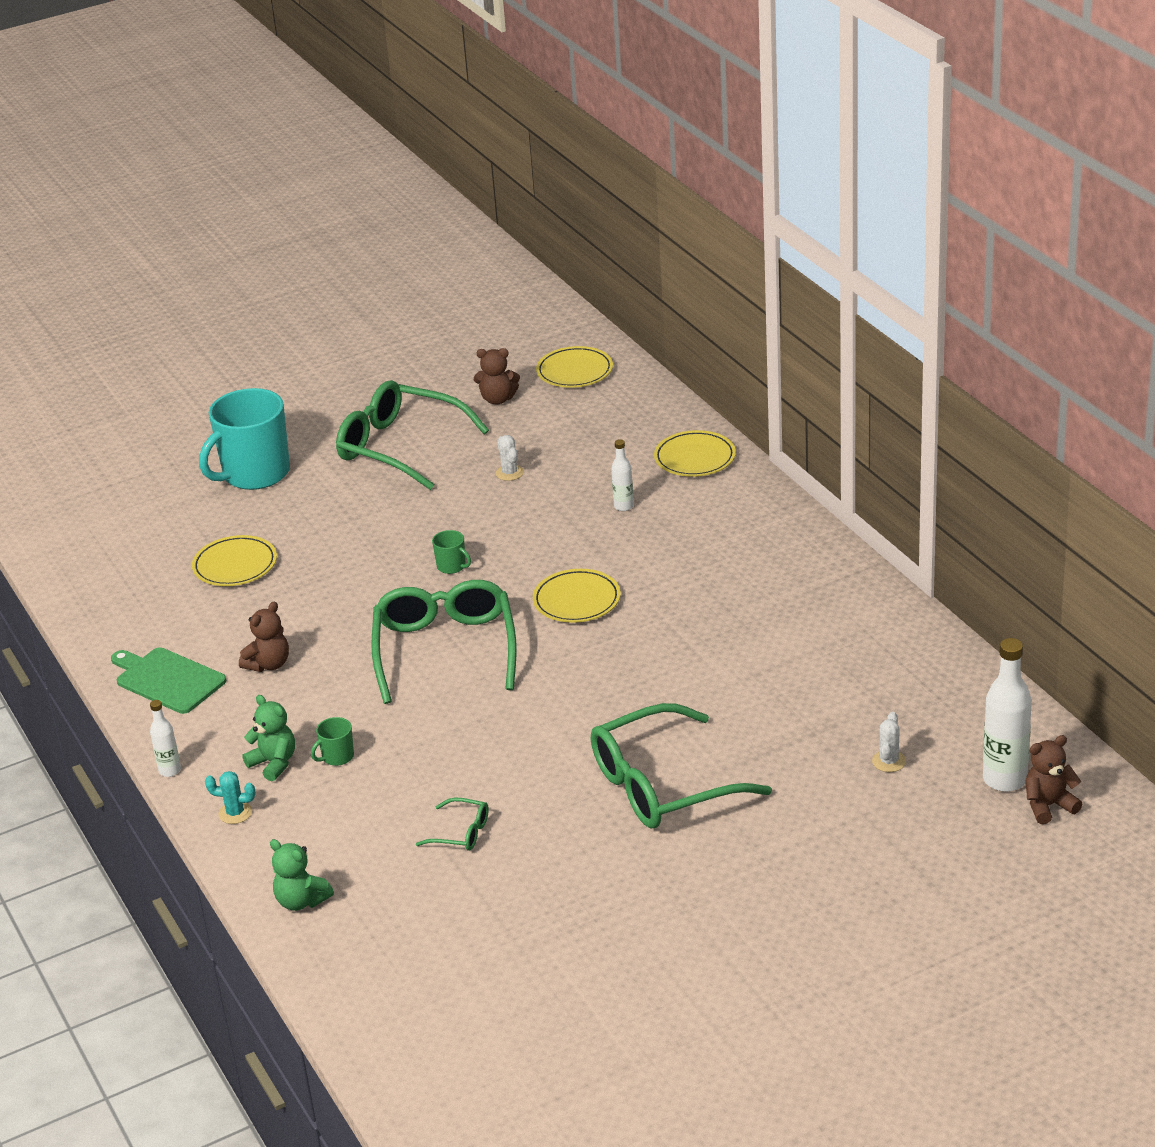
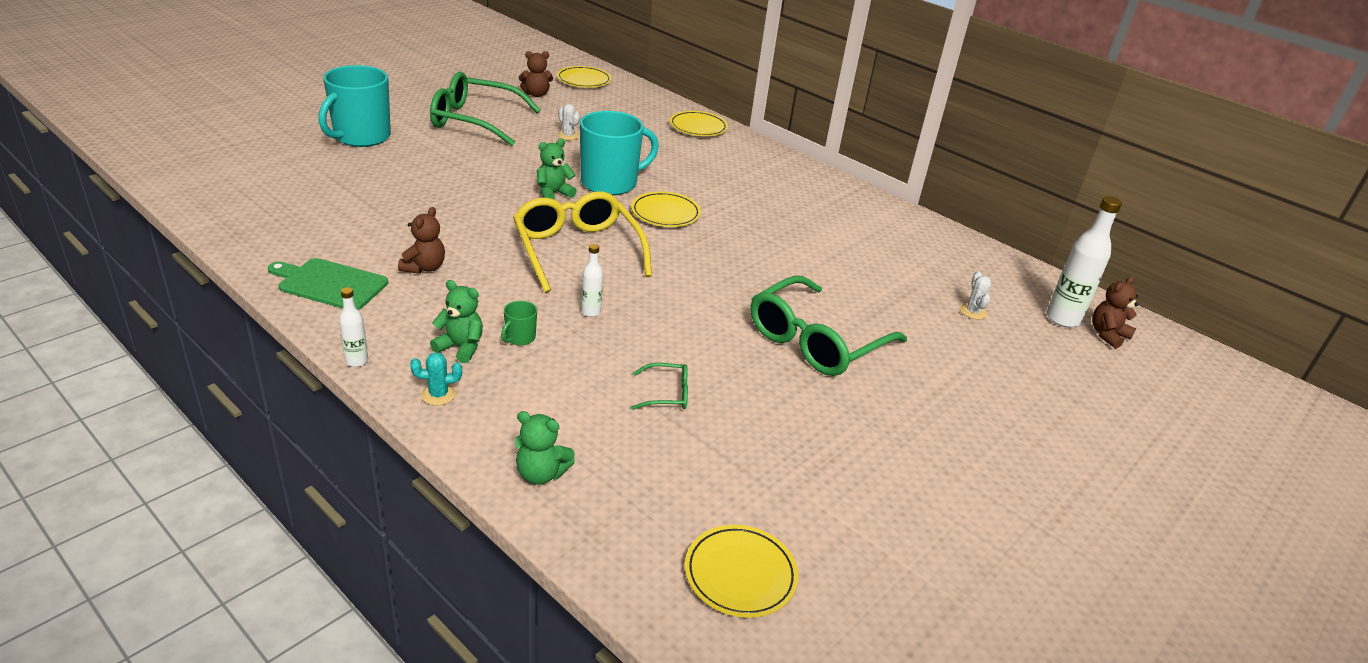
camera: 25 degrees left, 0 degrees up
(235, 565) = (366, 197): yellow plate -> yellow plate (740, 574)
(445, 650) = (577, 250): green glasses -> yellow glasses
(452, 566) = (553, 193): green mug -> green teddy bear
(529, 552) = (610, 183): none -> turquoise mug
(623, 506) = (665, 155): white bottle -> white bottle (591, 312)

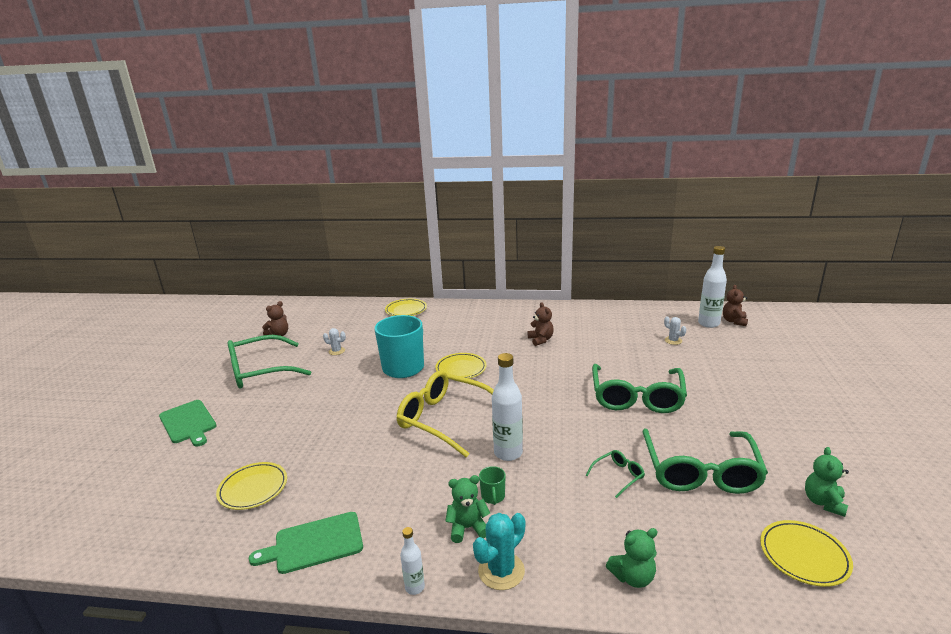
camera: 30 degrees left, 10 degrees down
(361, 137) = (188, 423): turquoise mug -> green cutting board
(424, 267) = (366, 489): brown teddy bear -> brown teddy bear (541, 340)
(438, 395) = (501, 571): turquoise cactus -> turquoise cactus, size x1.64
(553, 193) = (379, 392): green teddy bear -> green teddy bear (823, 502)
(584, 80) = (298, 313): yellow plate -> yellow plate (253, 488)
(591, 312) = (508, 453): white bottle -> white bottle, size x1.89
(763, 443) = (700, 471): none -> green glasses

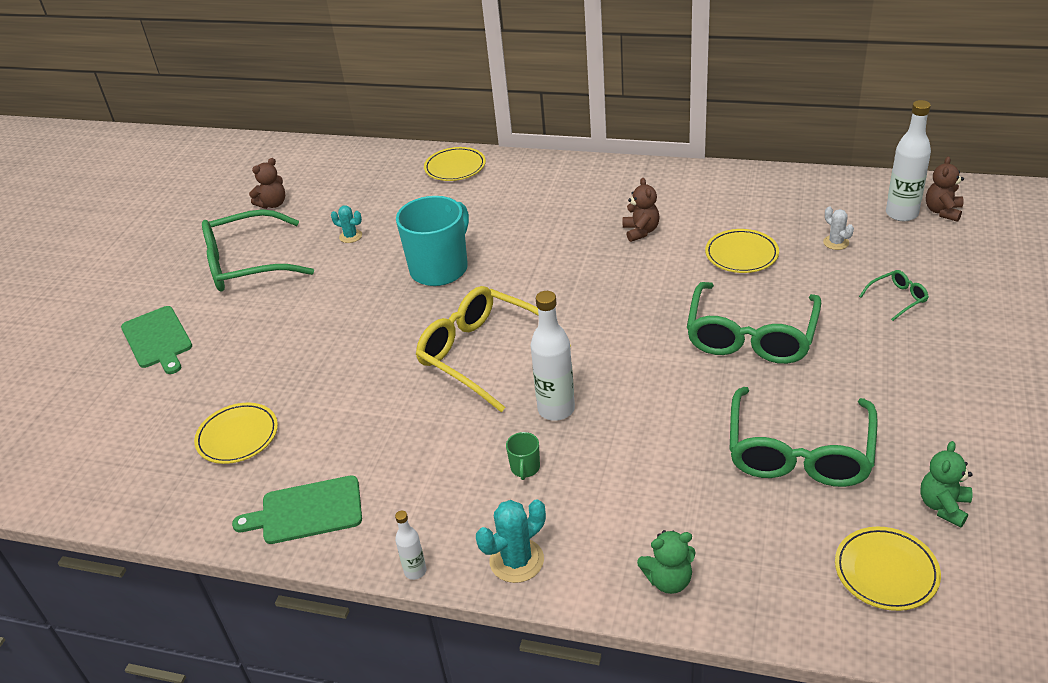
camera: 10 degrees right, 15 degrees up
(336, 351) = (350, 236): white cactus -> turquoise cactus
(461, 369) = (517, 275): yellow plate -> yellow plate (741, 254)
(468, 528) = (487, 506): green teddy bear -> none
(618, 476) = (690, 451): green glasses -> green glasses (897, 299)

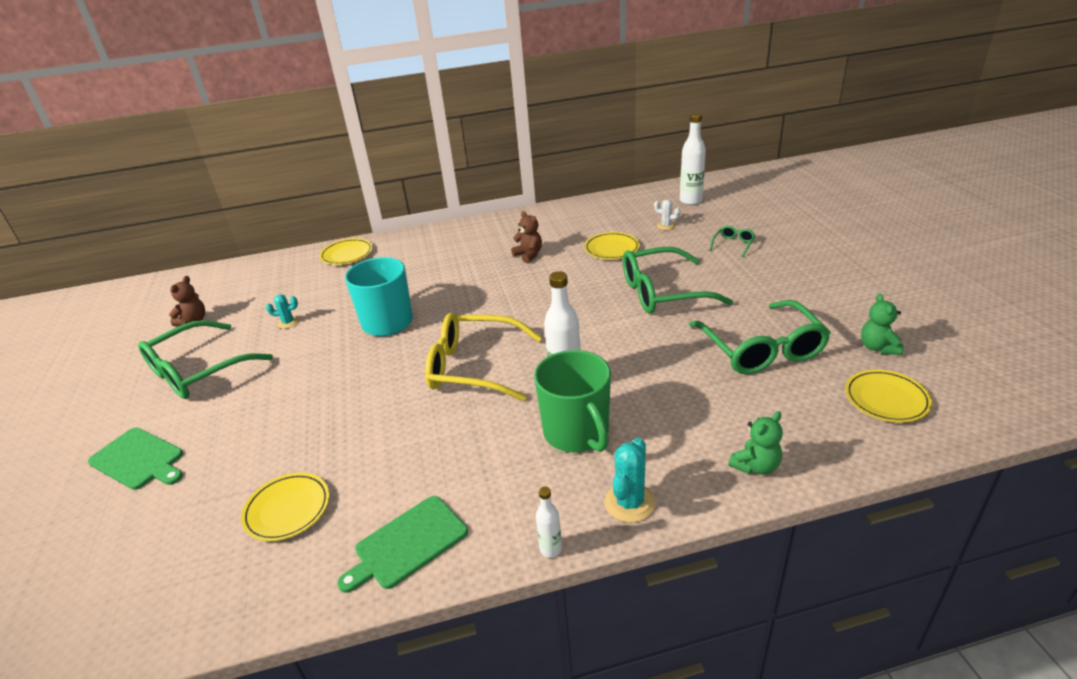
camera: 30 degrees left, 5 degrees down
(525, 468) = (577, 433): green mug -> green mug, size x2.47
(751, 336) = (663, 292): green glasses -> green glasses turned 90 degrees clockwise
(942, 211) = (713, 193): brown teddy bear -> none

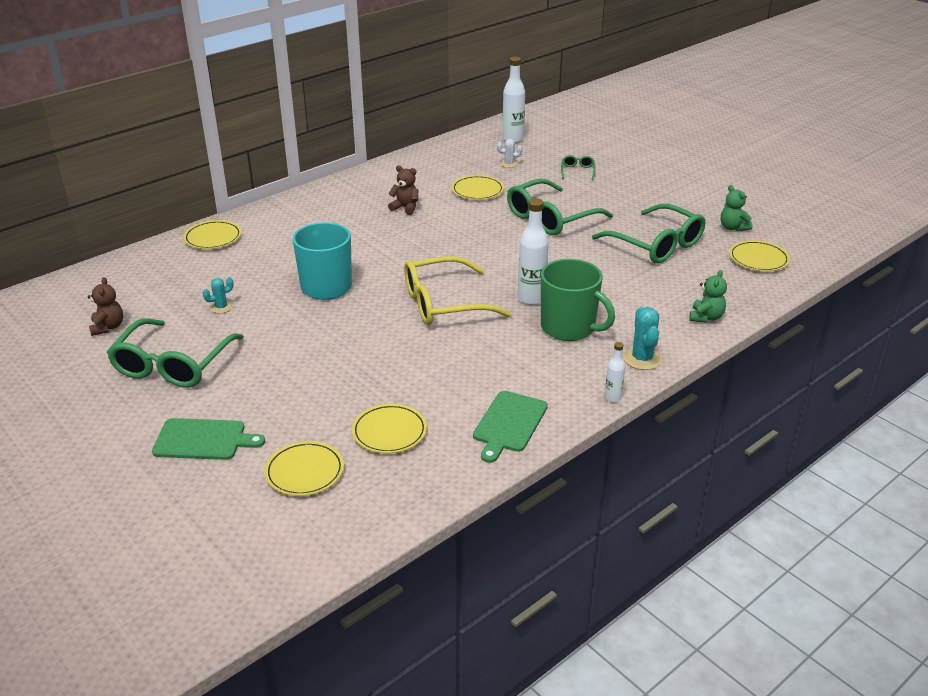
camera: 30 degrees left, 0 degrees up
(173, 531) = (305, 472): none -> yellow plate

